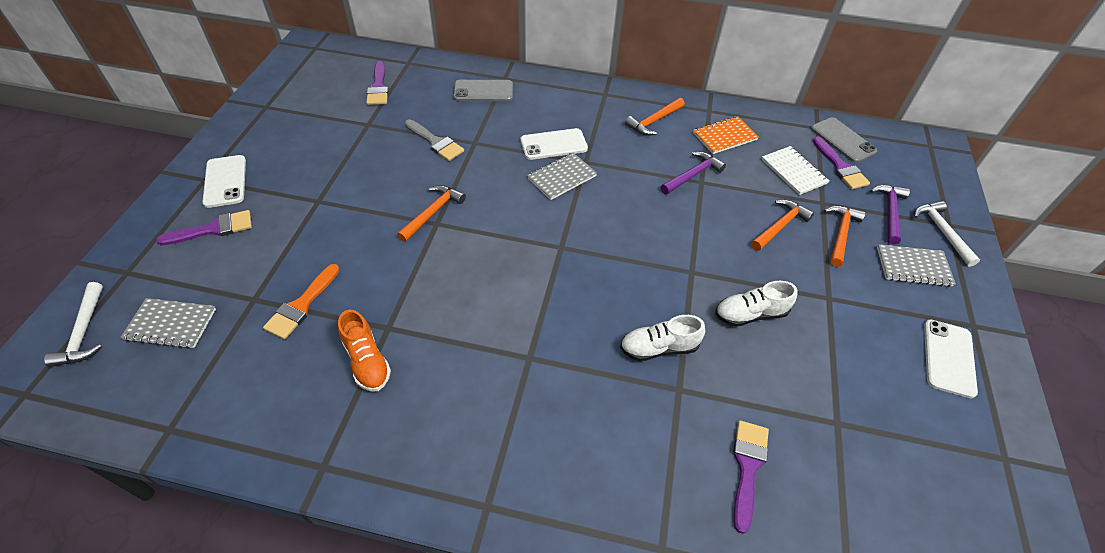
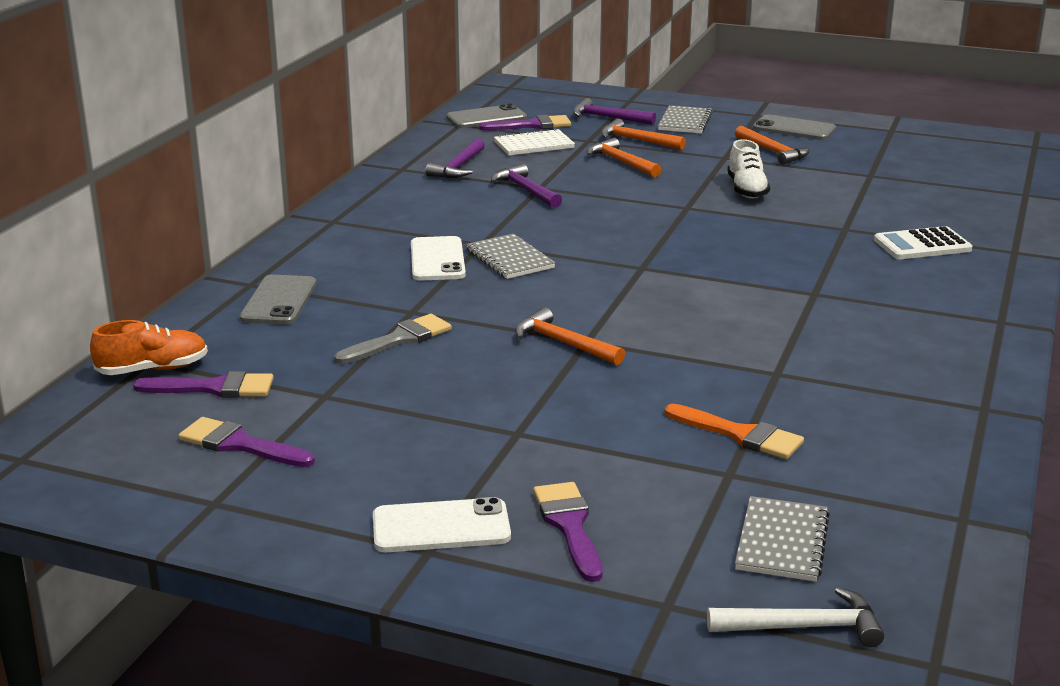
camera: 80 degrees left, 25 degrees down
(367, 361) = (831, 385): orange shoe -> orange shoe (153, 369)
(654, 121) = (410, 199): orange hammer -> orange hammer (773, 152)
(656, 455) = (922, 245): none -> white calculator
(658, 348) = (794, 232): white shoe -> none
(724, 136) = (458, 167): orange notebook -> purple hammer
(747, 467) = (924, 212): purple brush -> purple brush (239, 444)
(942, 232) = (639, 104): white hammer -> none
(948, 358) = (794, 129): white phone -> grey phone

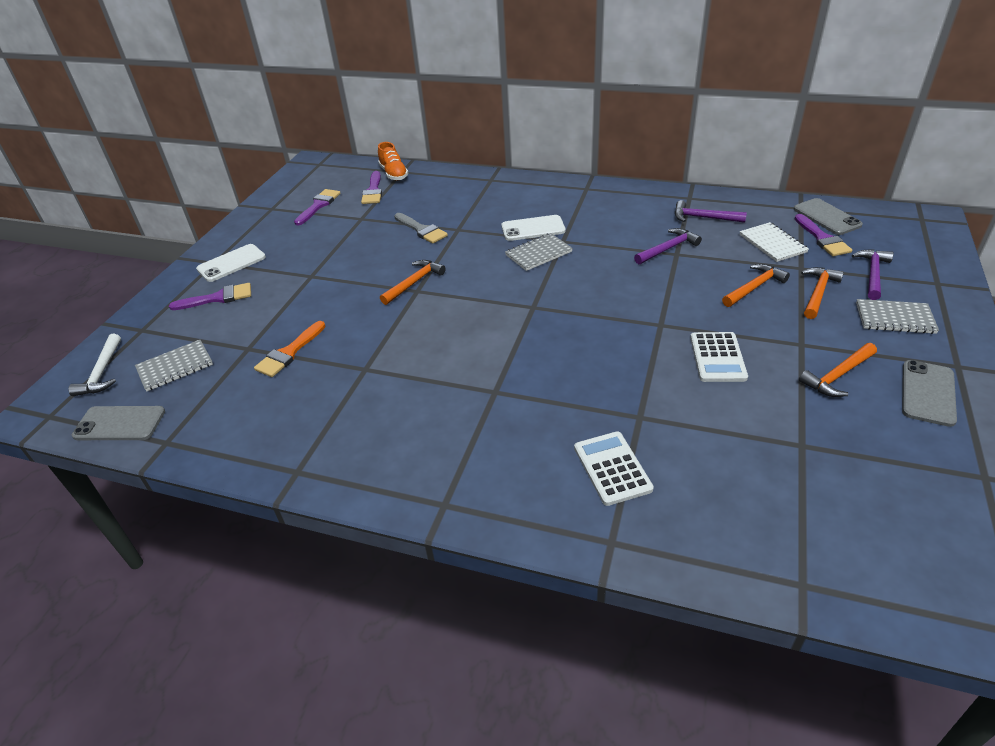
camera: 90 degrees right, 15 degrees up
(279, 301) = (470, 190): grey phone -> grey phone (119, 424)
(441, 527) = (231, 263): white phone -> white phone turned 60 degrees clockwise
(747, 190) = (717, 357): white shoe -> white calculator
(781, 542) = (175, 367): grey notebook -> grey notebook turned 45 degrees counterclockwise

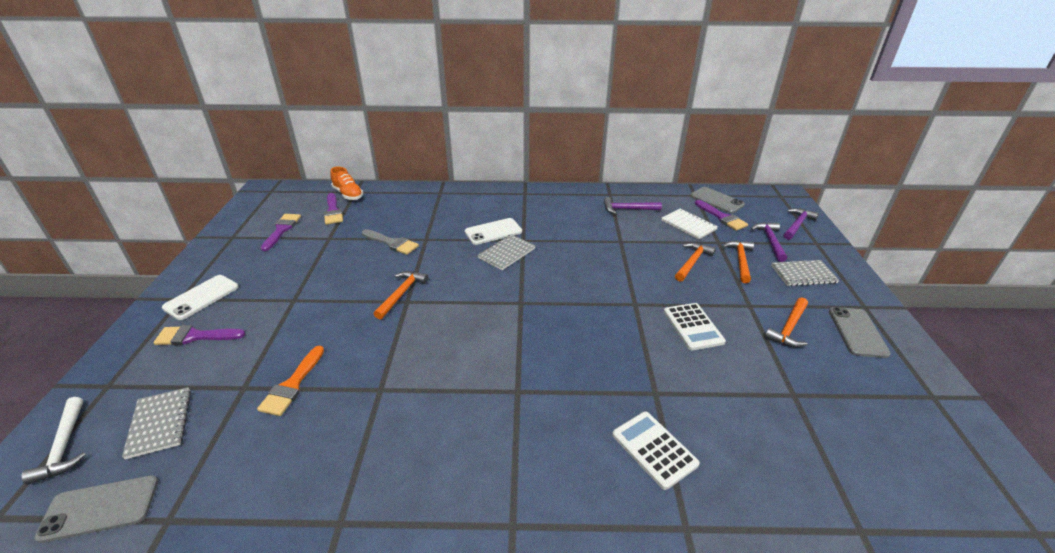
camera: 20 degrees left, 5 degrees down
(175, 367) = (159, 423): grey notebook -> grey notebook turned 60 degrees counterclockwise
(218, 298) = (195, 336): purple brush -> purple brush turned 150 degrees counterclockwise
(668, 249) = (612, 237): purple hammer -> purple hammer (797, 225)

